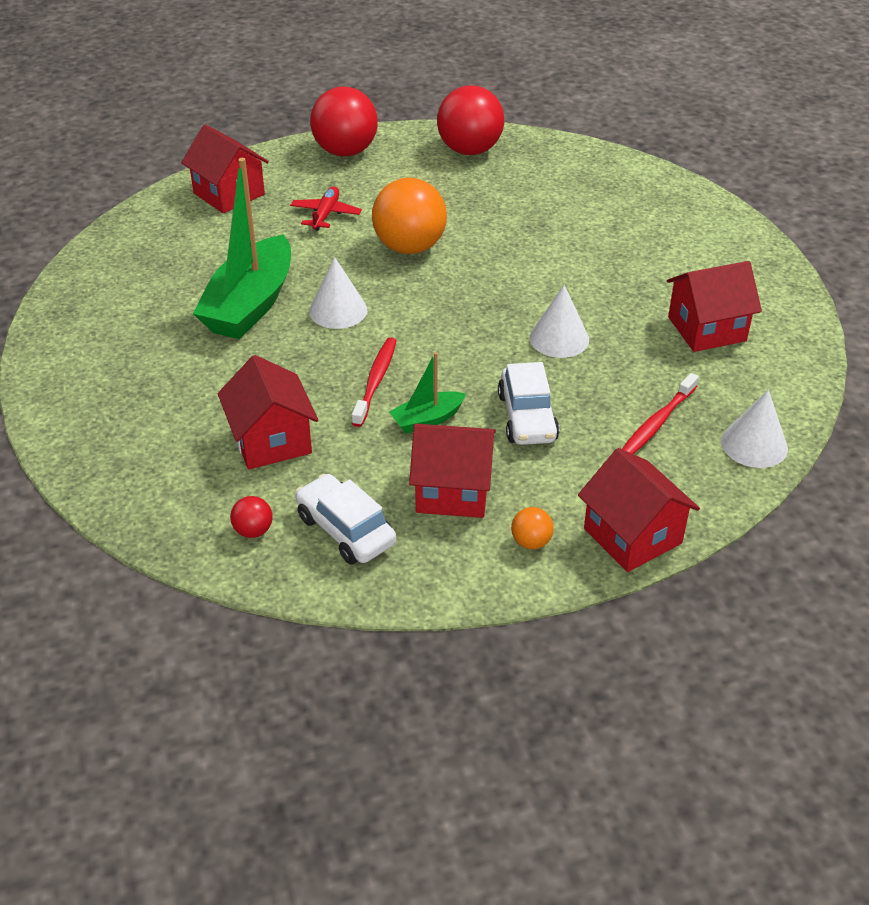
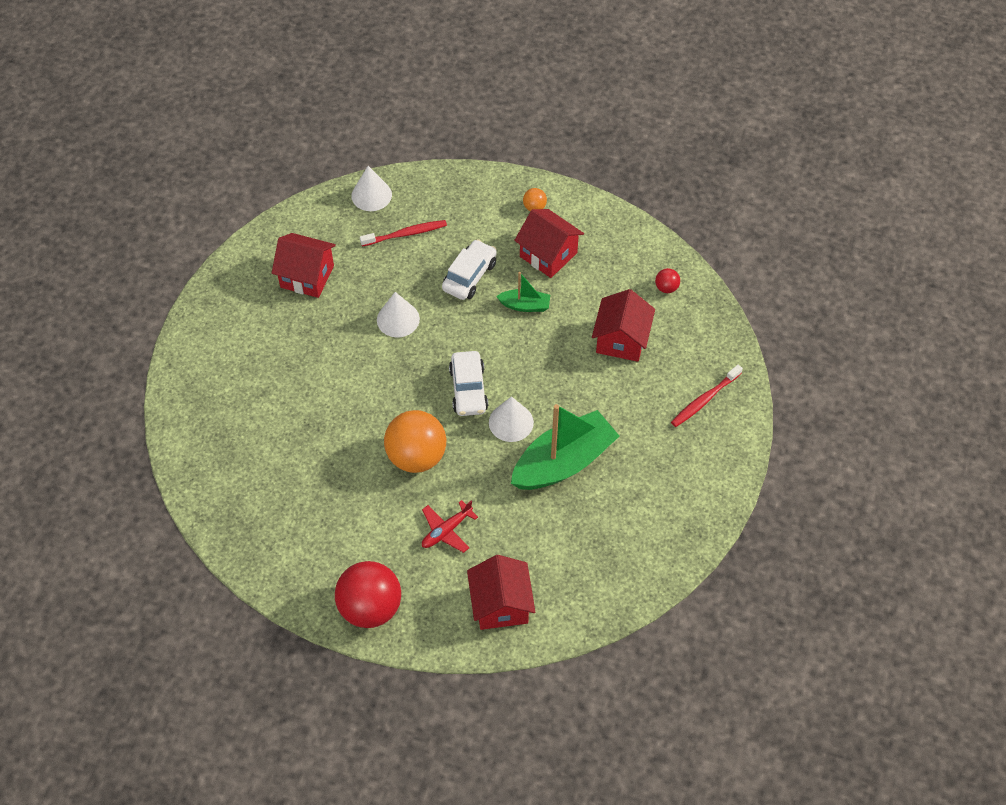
camera: 145 degrees left, 15 degrees up
(345, 530) = (619, 263): white car -> white car (468, 389)
(375, 381) = (532, 349): red toothbrush -> red toothbrush (705, 399)
(469, 150) = (274, 545): red ball -> none
(632, 536) = (484, 184): red house -> none

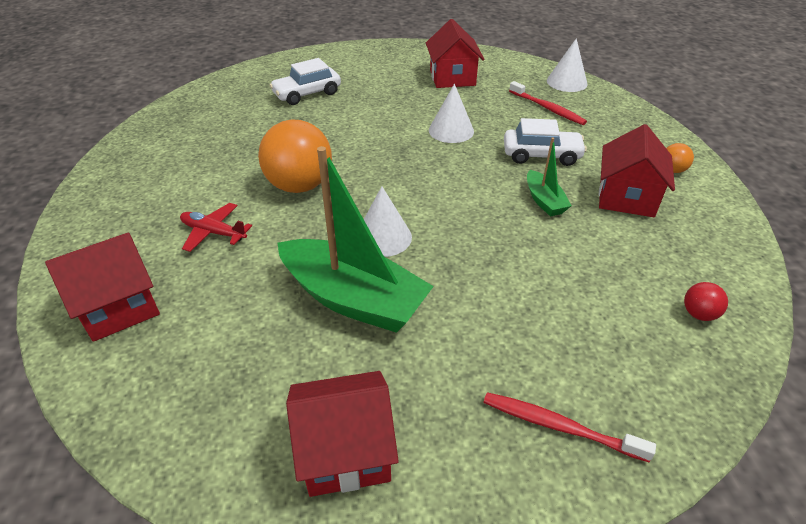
camera: 65 degrees right, 15 degrees down
(370, 607) = (101, 209): red ball -> none
(468, 389) = (404, 194): white car -> white car (307, 94)
(621, 340) = (575, 295): red house -> red house (345, 451)

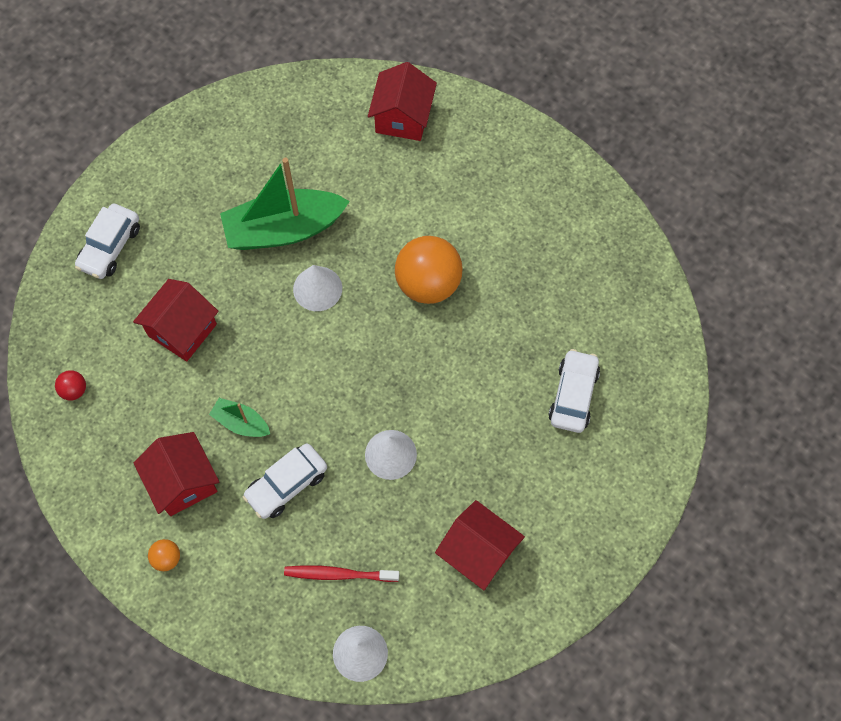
camera: 135 degrees right, 25 degrees up
(213, 232) = (426, 199): red plane -> none
(345, 451) = (200, 154): red house -> red house (182, 330)
(560, 427) = (110, 247): red toothbrush -> white car

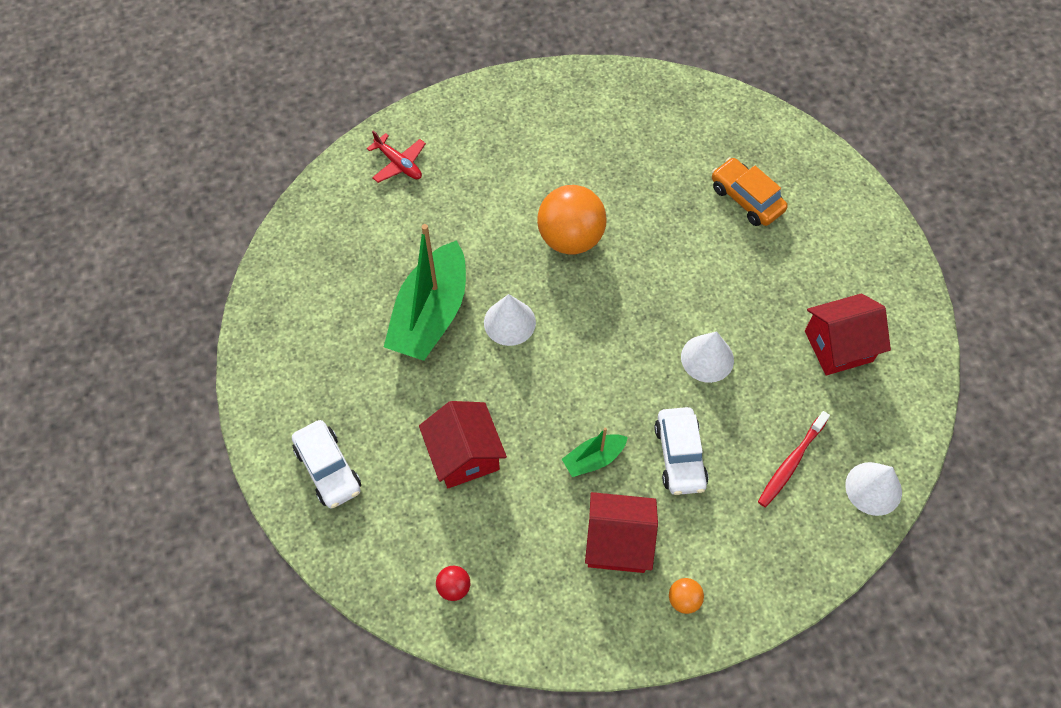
camera: 55 degrees left, 5 degrees down
(402, 117) = (399, 164): red house -> red plane
(573, 395) = (746, 199): white car -> orange car

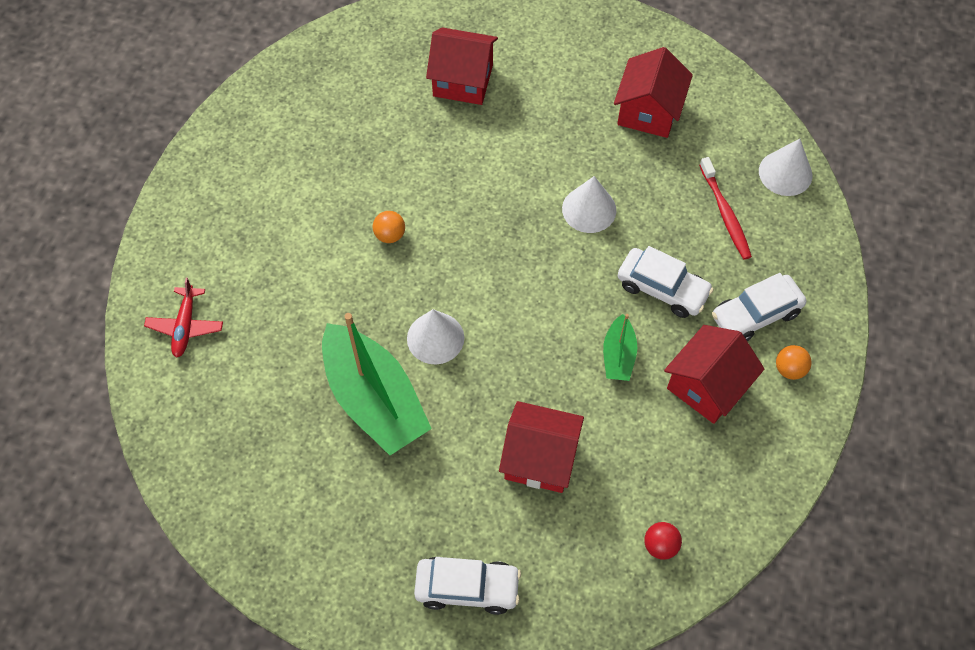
camera: 55 degrees left, 0 degrees up
(399, 164) = (185, 326): red plane -> red plane turned 105 degrees clockwise
(570, 238) = (390, 235): orange ball -> orange ball, size x0.43
(714, 543) = (755, 314): none -> white car
(746, 199) = (463, 80): orange car -> red house

